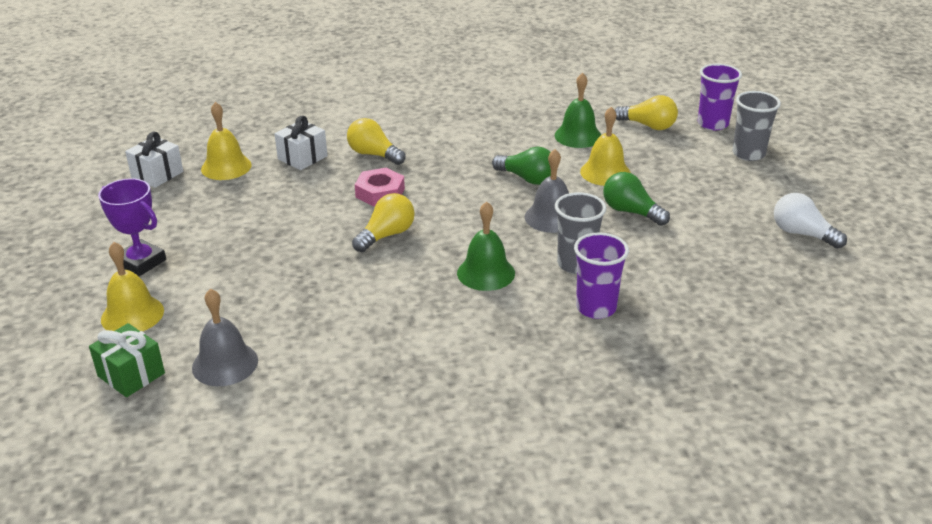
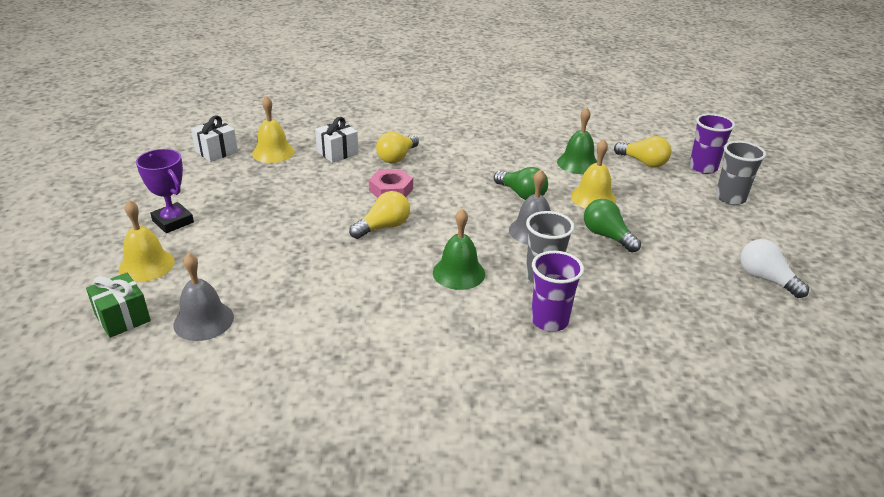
camera: 10 degrees right, 0 degrees up
(374, 154) = (397, 157): yellow light bulb -> yellow light bulb turned 105 degrees counterclockwise

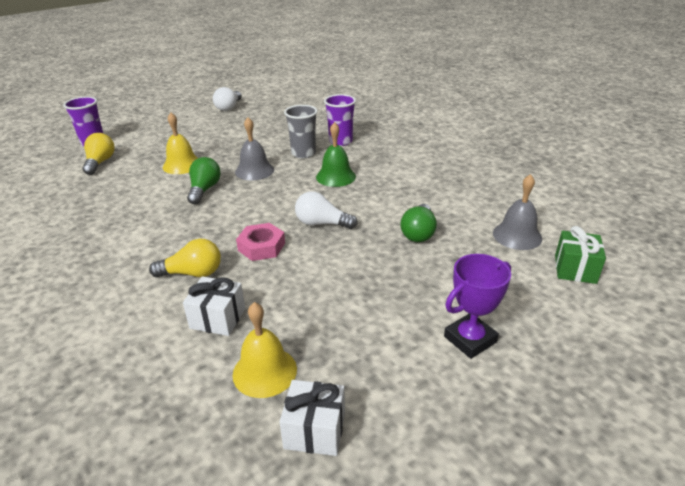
camera: 125 degrees left, 0 degrees up
(146, 265) = (529, 304): yellow bell -> none
(173, 221) = (470, 339): purple trophy -> purple trophy turned 45 degrees clockwise
(383, 227) = (322, 223): yellow light bulb -> white light bulb
(578, 163) = (124, 184): green bell -> none
(607, 236) = (232, 149): green light bulb -> green light bulb (418, 233)
(730, 198) = (137, 128): grey cup -> none

